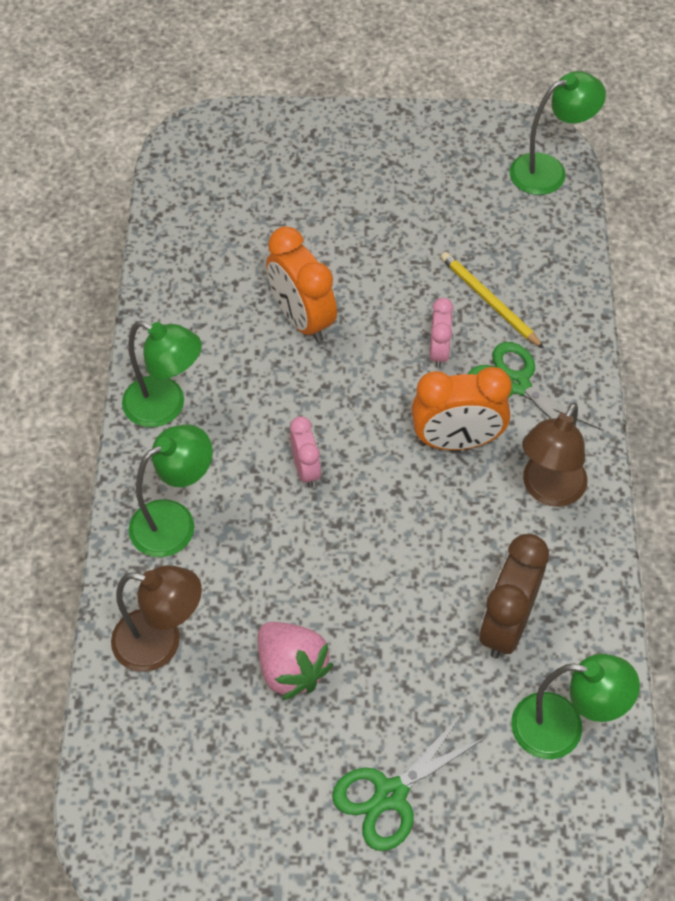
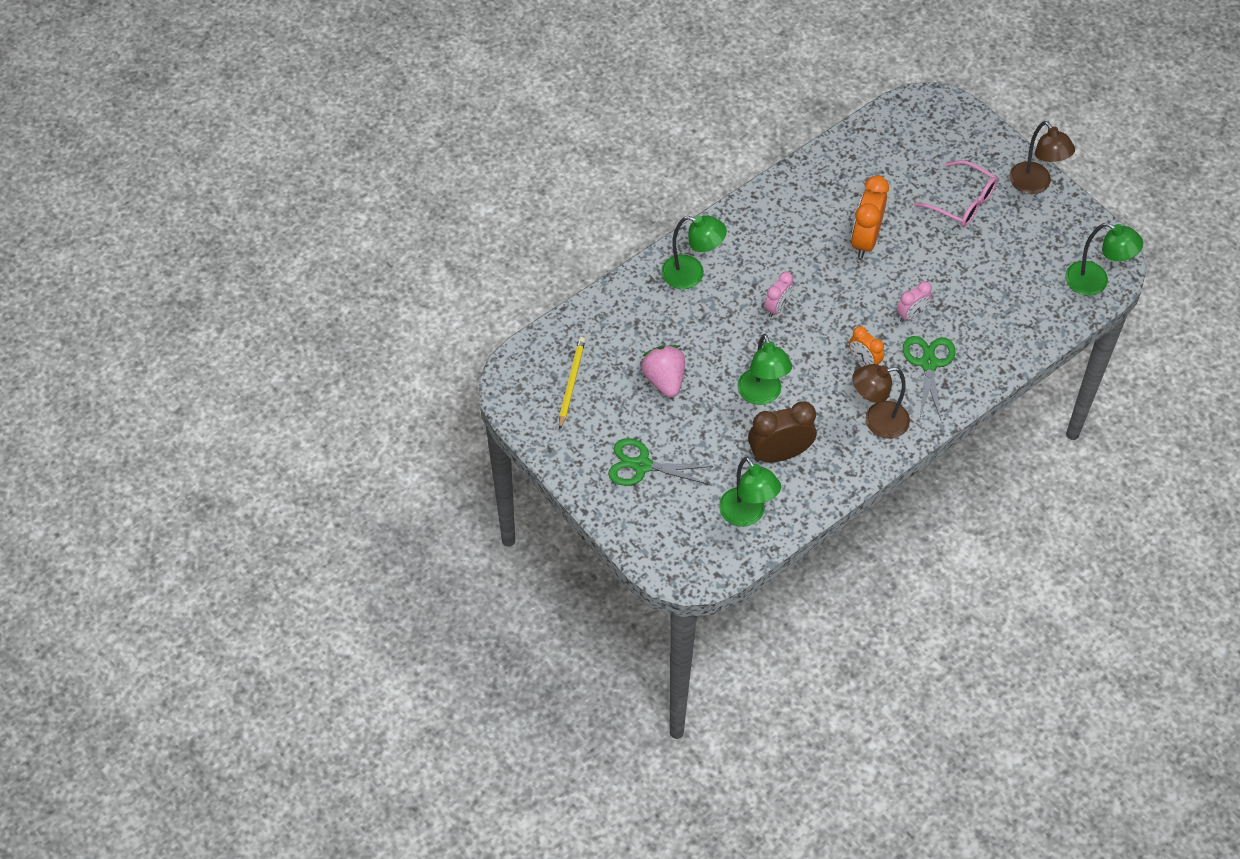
camera: 50 degrees right, 0 degrees up
(161, 643) = (624, 318): brown lamp -> brown lamp (1035, 185)
(166, 407) = (750, 222): green lamp -> green lamp (762, 395)
(291, 669) = (664, 380): pink strawberry -> pink strawberry turned 150 degrees clockwise
(342, 201) = (962, 202): none -> pink glasses
(456, 441) = (864, 361): orange clock -> orange clock, size x0.58
(489, 301) = (970, 315): yellow pencil -> yellow pencil (571, 383)

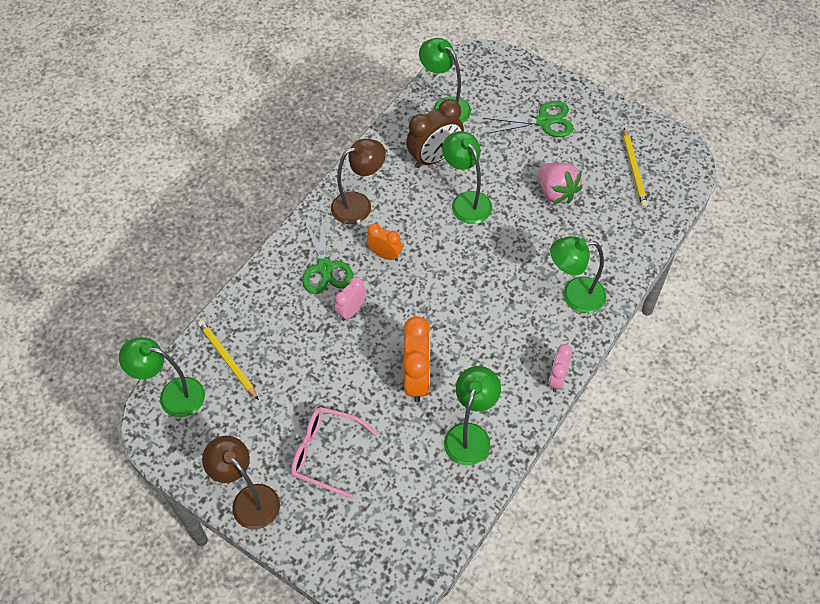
camera: 165 degrees right, 0 degrees up
(777, 307) = (481, 284): pink clock -> pink clock (557, 379)
(832, 185) = (470, 435): none -> green lamp
(1040, 300) = (227, 360): none -> yellow pencil

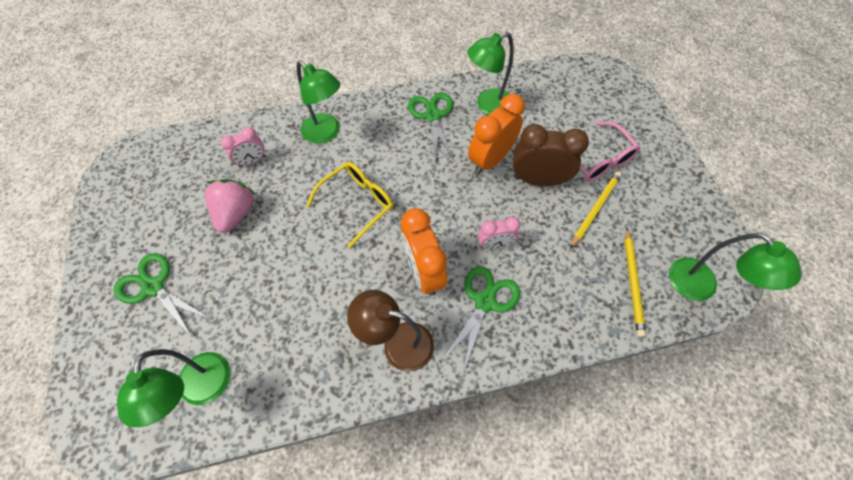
camera: 140 degrees left, 5 degrees up
(249, 499) = (673, 169): brown lamp -> none
(385, 255) = (423, 271): orange clock -> orange clock, size x1.73
(435, 158) = (282, 334): brown clock -> brown clock (537, 180)
(466, 201) = (308, 265): green lamp -> none
(482, 262) = (357, 204): none -> yellow glasses
(508, 383) = (433, 116): none -> green scissors
(557, 379) = (400, 96): pink clock -> pink clock (252, 161)
(634, 169) = (162, 184): yellow pencil -> yellow pencil (595, 209)

